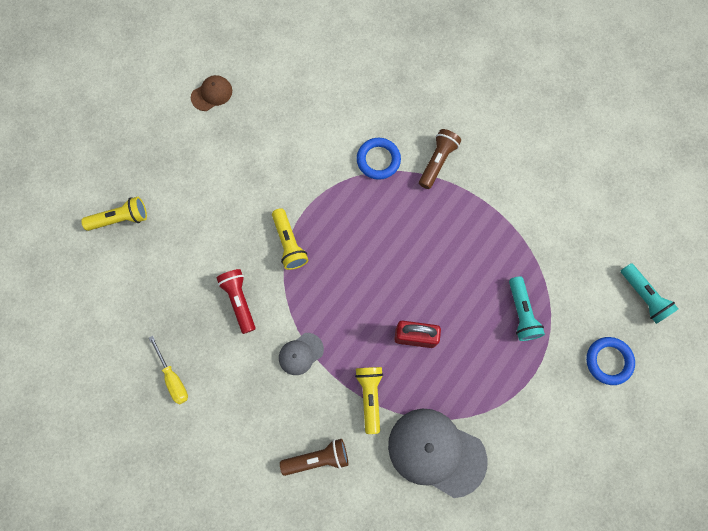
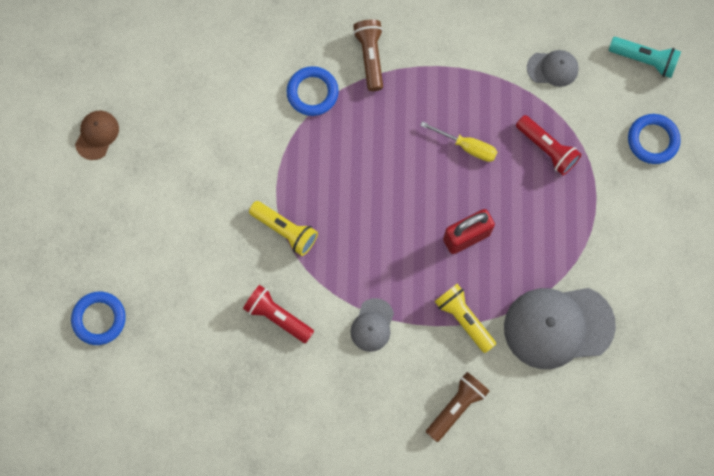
camera: 35 degrees left, 0 degrees up
(120, 218) = (99, 319): yellow flashlight -> blue ring
(173, 378) = (268, 431): yellow screwdriver -> yellow screwdriver (467, 146)
(521, 313) = (547, 149): turquoise flashlight -> red flashlight
(567, 256) = (552, 68): none -> grey cap

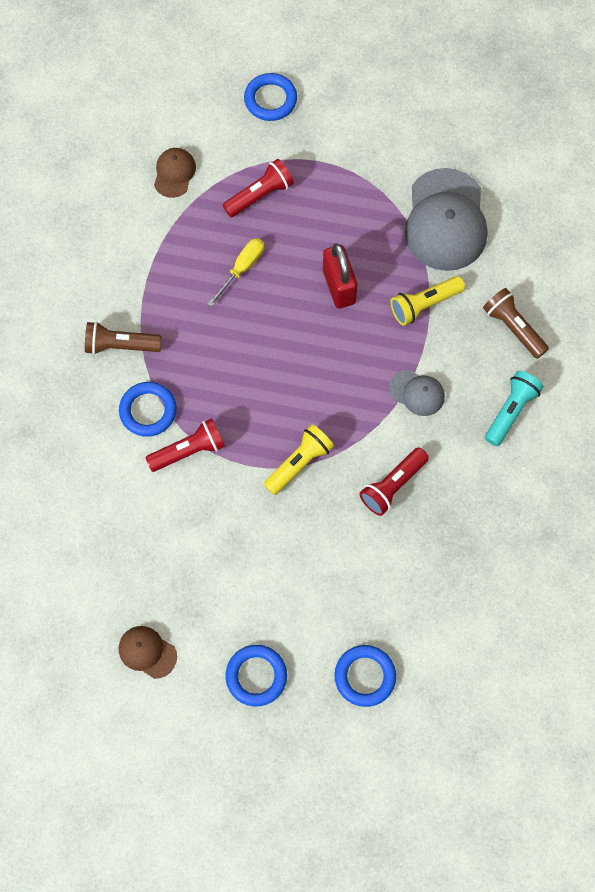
camera: 80 degrees left, 5 degrees down
(88, 227) = (256, 676): none -> blue ring
(281, 134) = (189, 450): none -> red flashlight
(552, 68) = (174, 173): grey cap -> brown cap
(644, 60) = (184, 89): turquoise flashlight -> turquoise flashlight (510, 411)

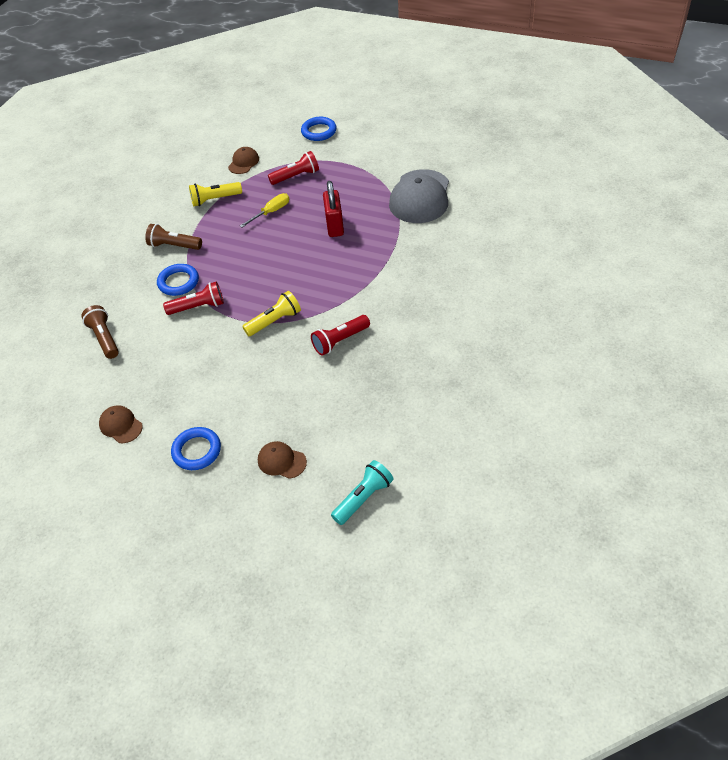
camera: 15 degrees right, 20 degrees down
(365, 676) = (281, 461): blue ring -> brown cap
(417, 393) = (373, 288): grey cap -> none
(424, 305) = (393, 240): yellow flashlight -> yellow flashlight (215, 200)
(510, 411) = (441, 305): turquoise flashlight -> turquoise flashlight (363, 498)
(513, 328) = (454, 257): brown flashlight -> brown flashlight (104, 338)

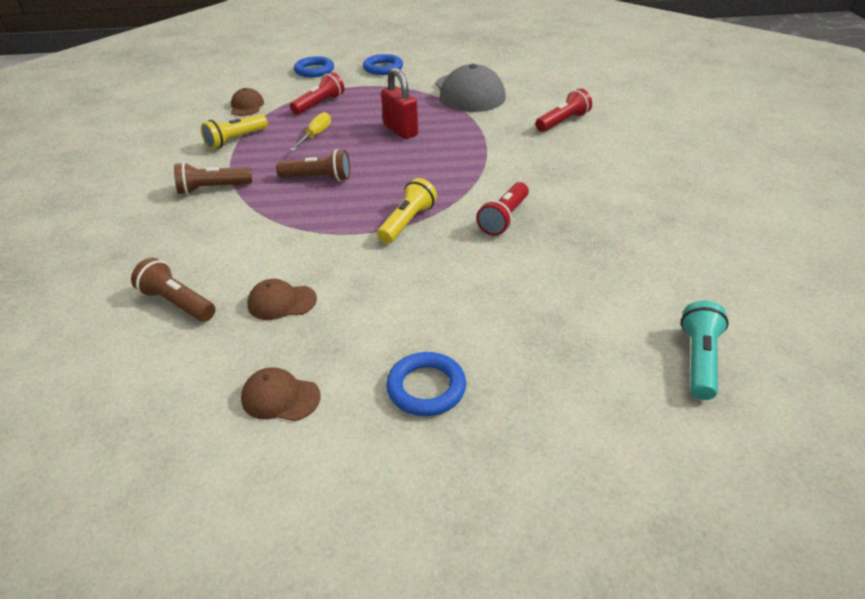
camera: 30 degrees left, 10 degrees down
(178, 282) = (246, 219): blue ring -> blue ring (383, 68)
(198, 307) = (294, 235): red flashlight -> red flashlight (562, 122)
(245, 258) = (318, 178): none -> brown flashlight
(281, 461) = (555, 357): brown cap -> brown cap (281, 302)

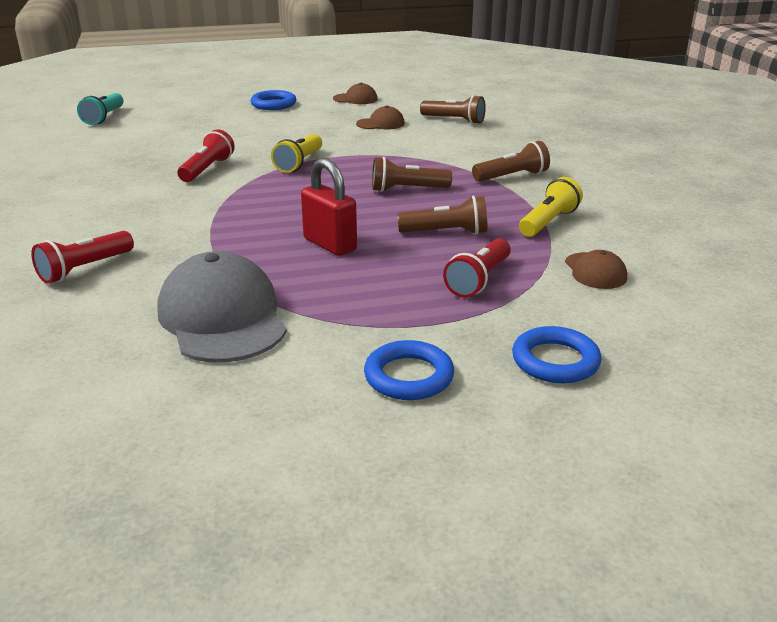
camera: 170 degrees right, 10 degrees down
(315, 136) = (446, 232): yellow screwdriver -> brown flashlight

